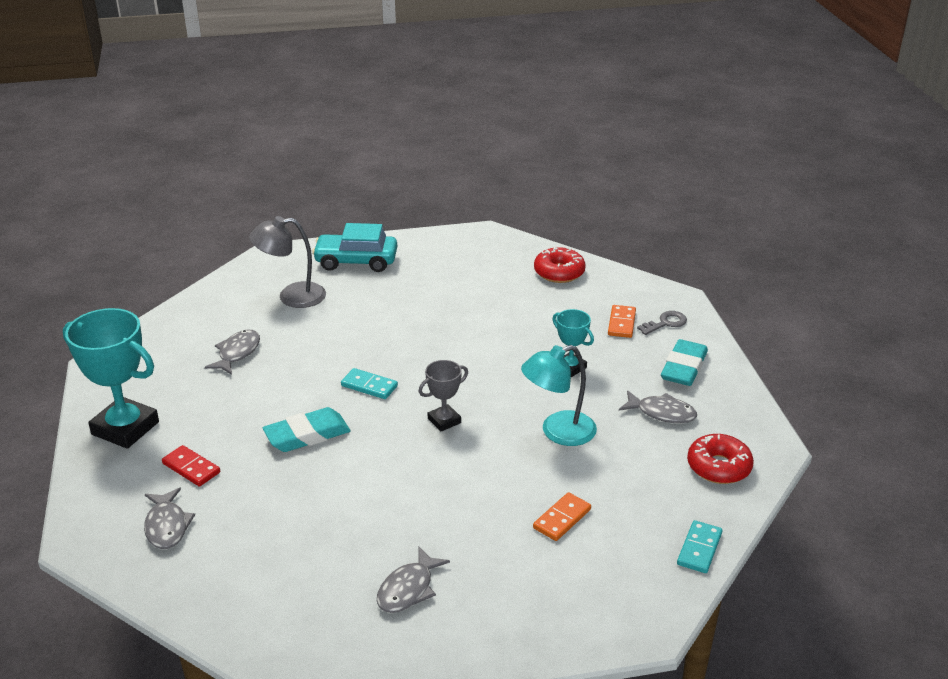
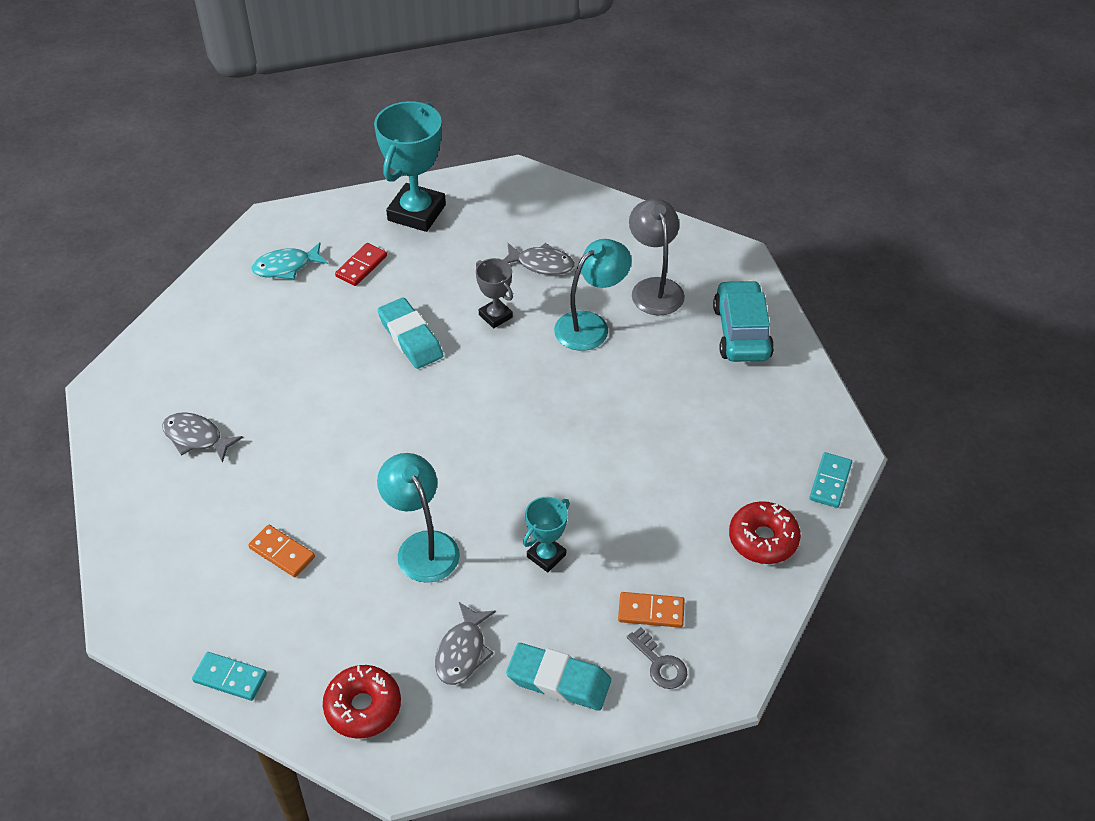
camera: 85 degrees right, 15 degrees up
(167, 526) = (286, 267): grey fish -> turquoise fish
(325, 331) = (590, 325): none -> turquoise lamp
(369, 386) = (494, 374): turquoise domino -> turquoise domino (830, 482)
(444, 421) = (438, 443): grey trophy -> grey trophy (495, 316)

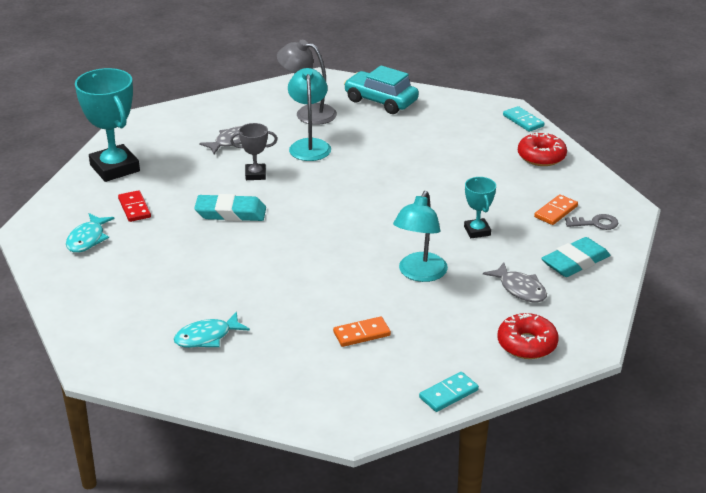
camera: 55 degrees left, 15 degrees down
(196, 438) = (207, 337): grey fish -> turquoise fish
(422, 546) = (419, 274): turquoise lamp -> turquoise lamp turned 75 degrees counterclockwise

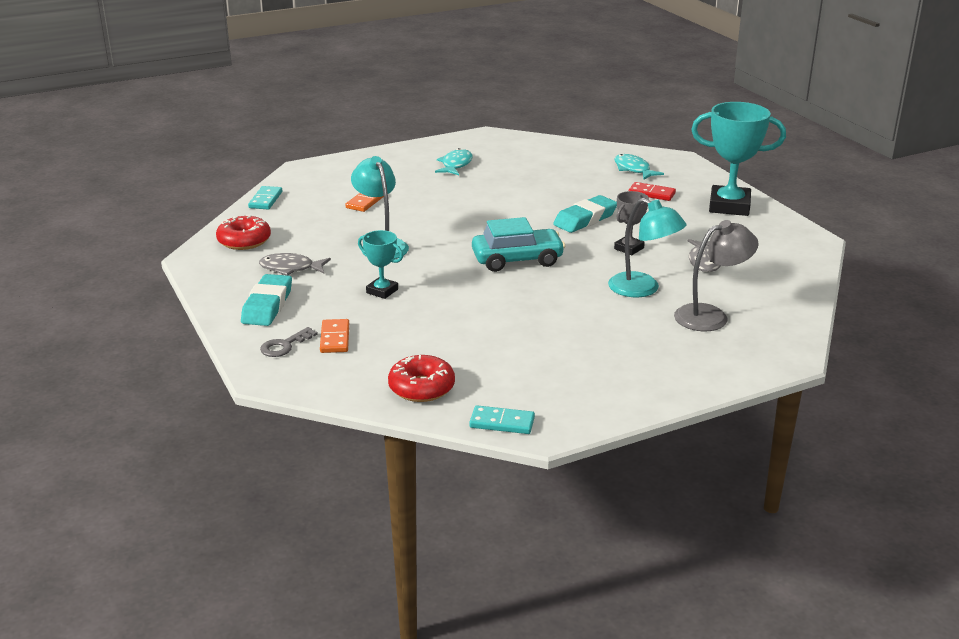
camera: 135 degrees right, 5 degrees down
(381, 101) = (679, 365): turquoise car -> turquoise car (517, 260)

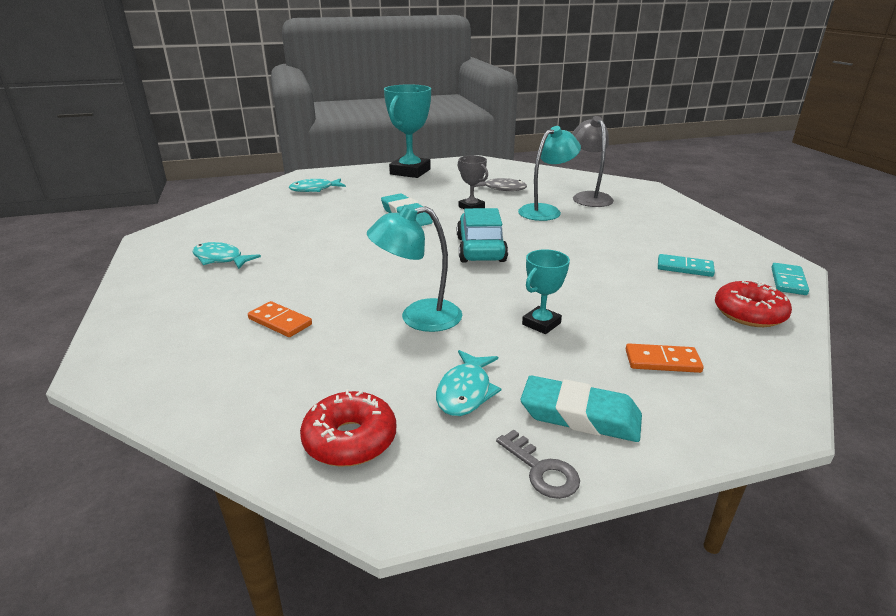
camera: 80 degrees left, 0 degrees up
(265, 200) = (198, 413): turquoise domino -> turquoise domino (684, 268)
(284, 345) = (691, 401): grey key -> grey key (541, 470)
(290, 268) = (465, 391): grey fish -> turquoise fish
(651, 193) = (370, 189): red domino -> none

